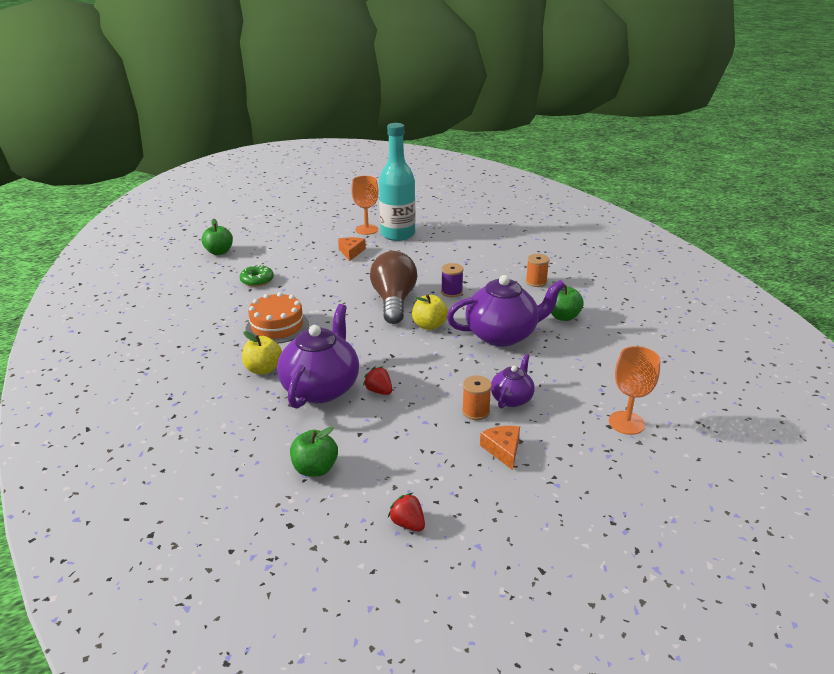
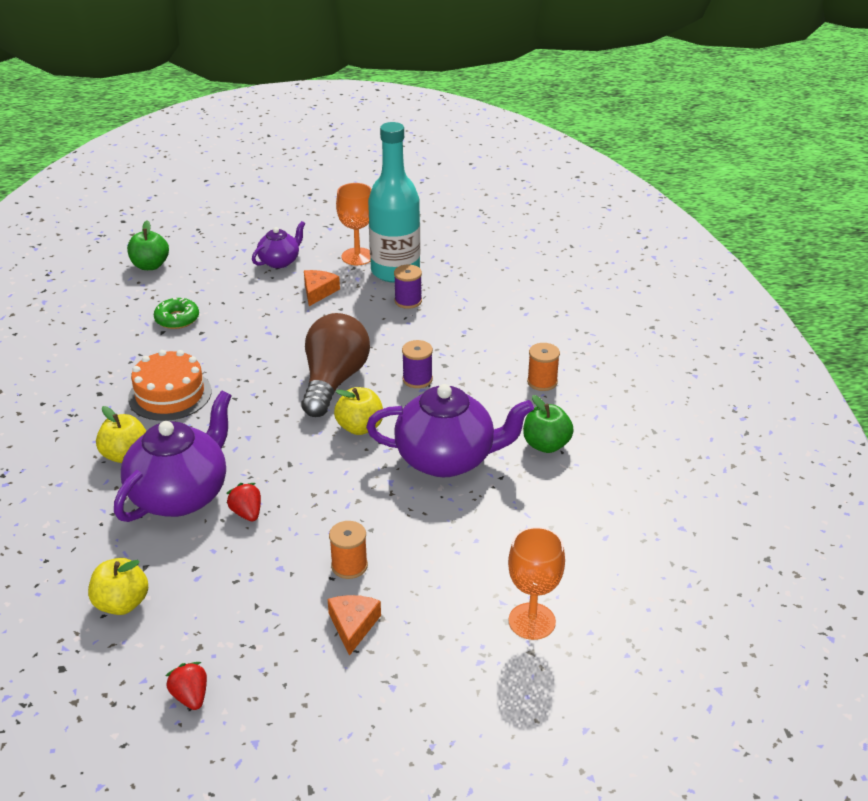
camera: 15 degrees right, 5 degrees up
(315, 469) = (122, 603): green apple -> yellow apple
(417, 249) = (408, 301): none -> purple spool
(512, 398) = (405, 556): purple teapot -> purple teapot (280, 261)

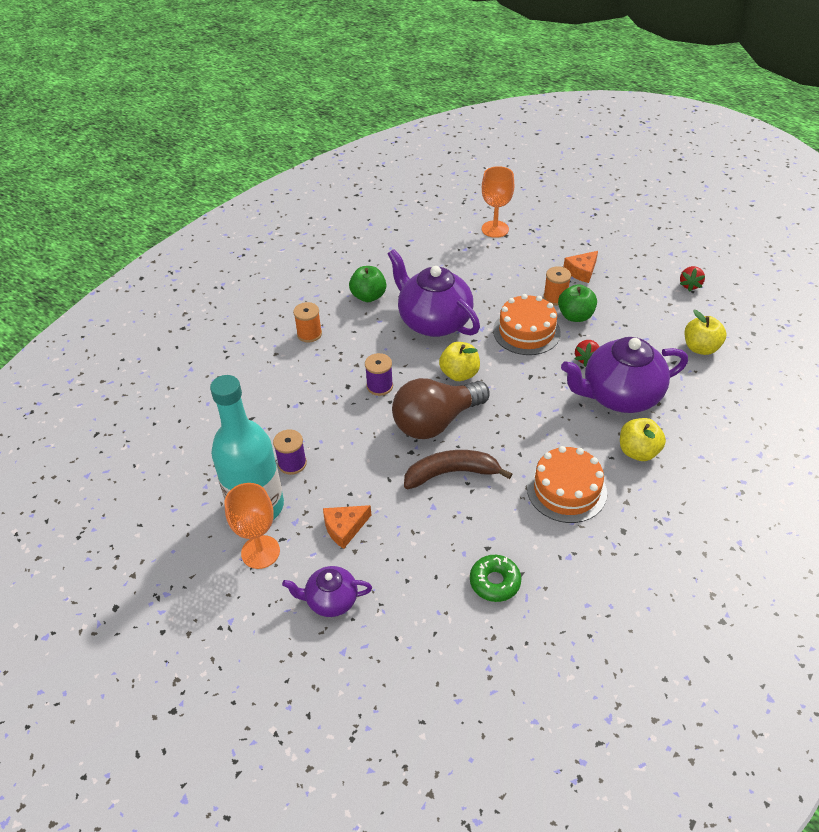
camera: 135 degrees left, 10 degrees up
(150, 266) = (457, 699): green apple -> green apple (575, 316)
(278, 357) = (452, 473): none -> brown banana
(340, 505) = (526, 331): none -> orange cake

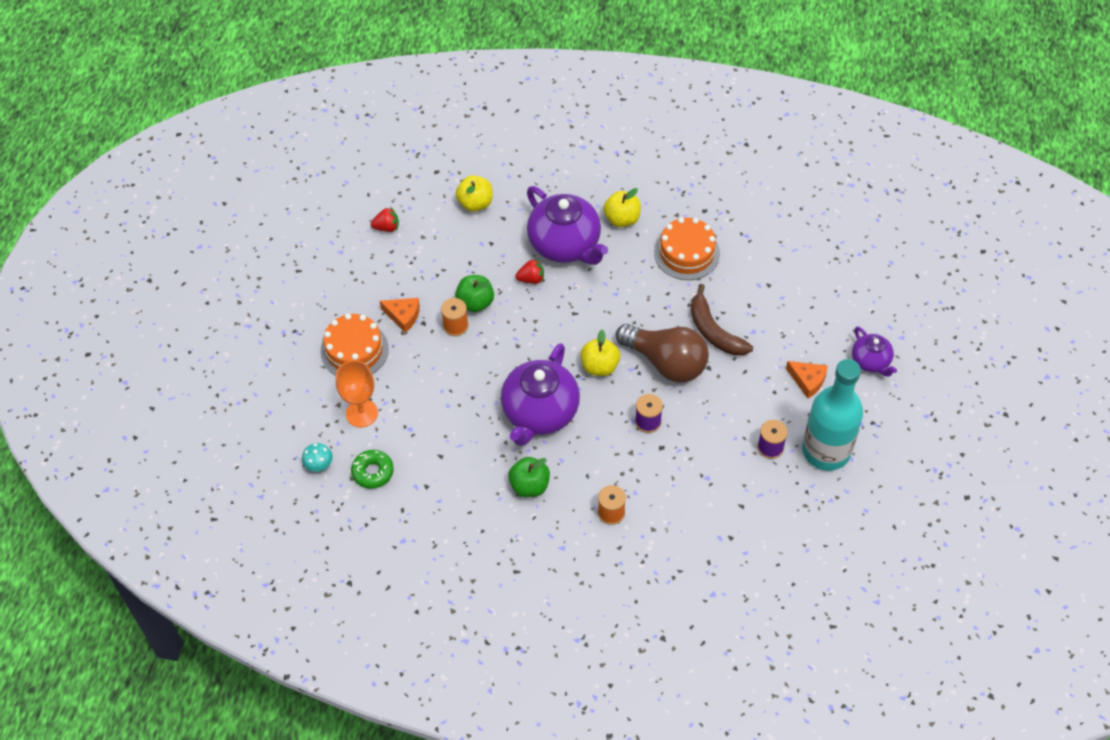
camera: 115 degrees left, 10 degrees up
(260, 552) = (863, 426): orange goblet -> none
(462, 201) = (319, 464): none -> turquoise mushroom
(495, 582) = (794, 271): green donut -> green donut (373, 472)
(526, 331) = (516, 333): orange cake -> orange cake (354, 350)

